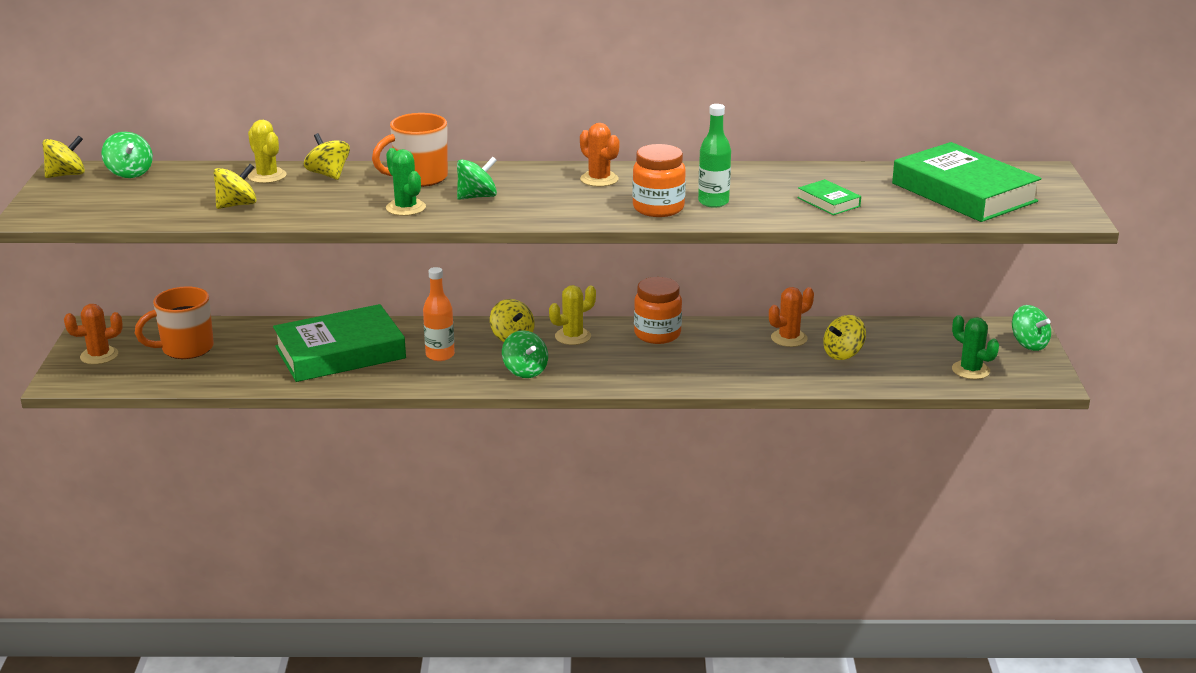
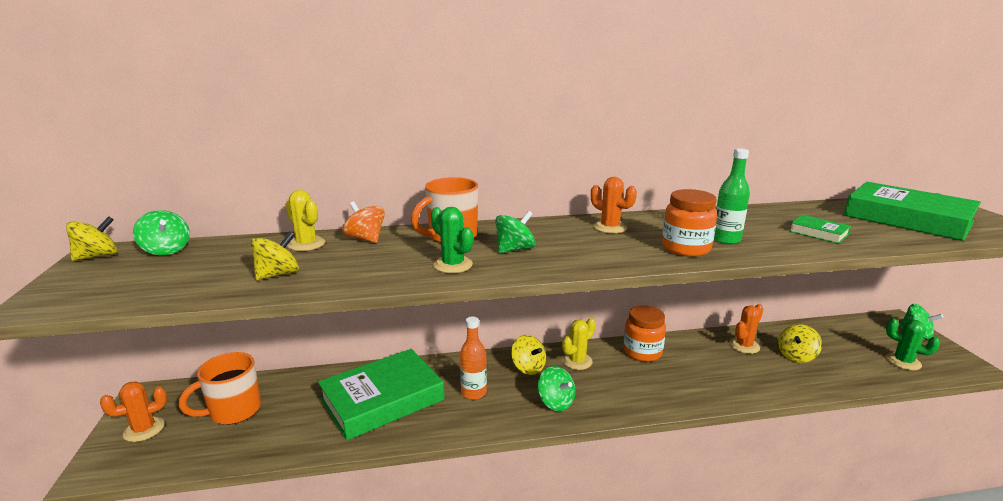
camera: 10 degrees left, 5 degrees down
(328, 174) = (365, 239): yellow spinning top -> orange spinning top

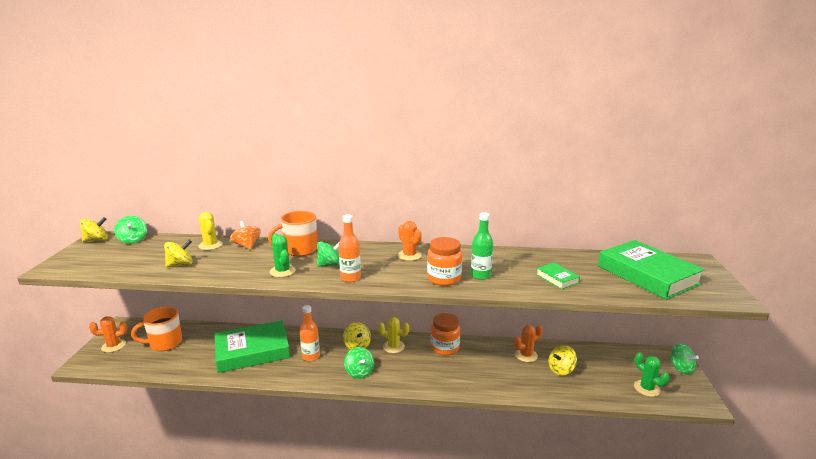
camera: 15 degrees right, 0 degrees up
(561, 262) = (350, 278): none -> orange bottle
(577, 361) = (393, 346): yellow cactus -> yellow cactus turned 45 degrees clockwise

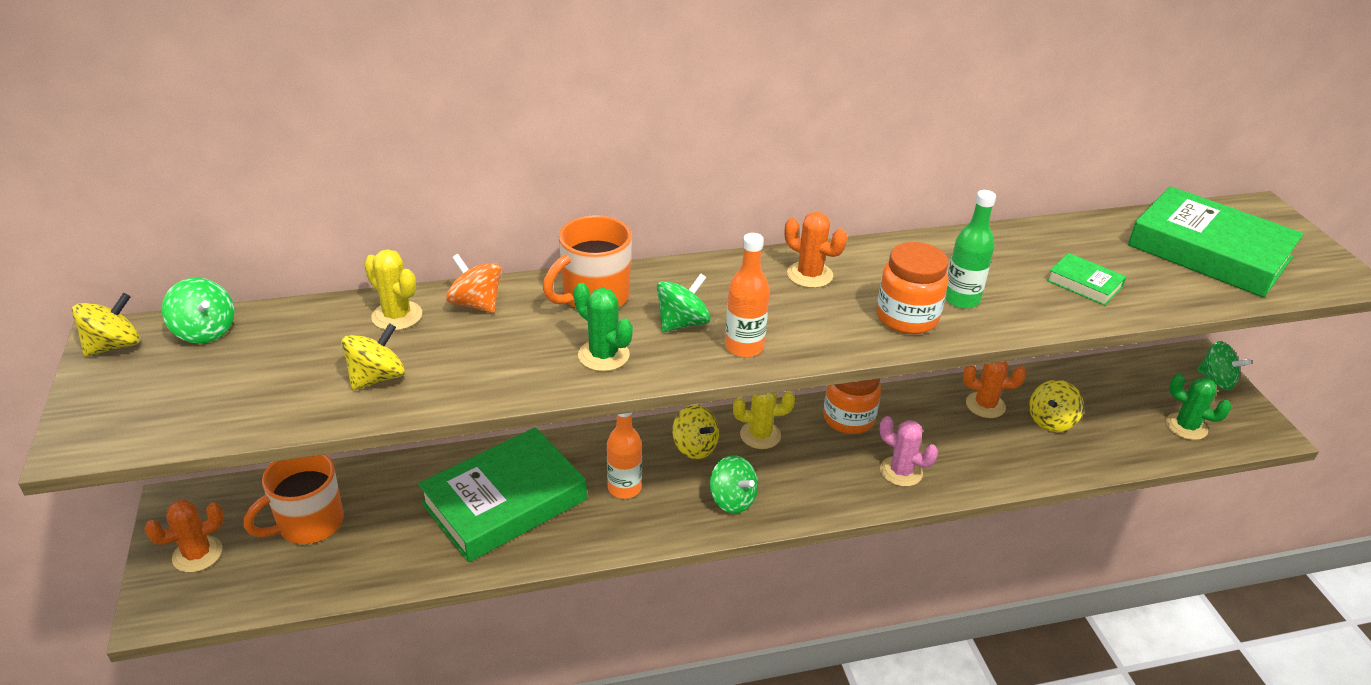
camera: 20 degrees left, 15 degrees up
(457, 377) = (901, 471): none -> pink cactus
(526, 355) = (985, 405): orange cactus -> orange cactus turned 60 degrees clockwise

